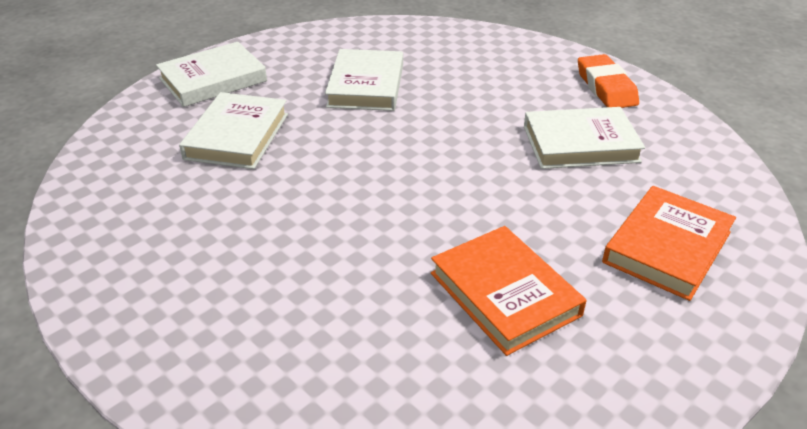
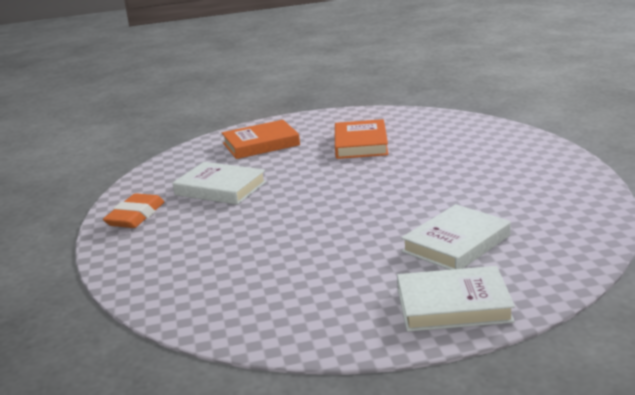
camera: 145 degrees left, 15 degrees down
(366, 85) = (310, 262): white book -> none

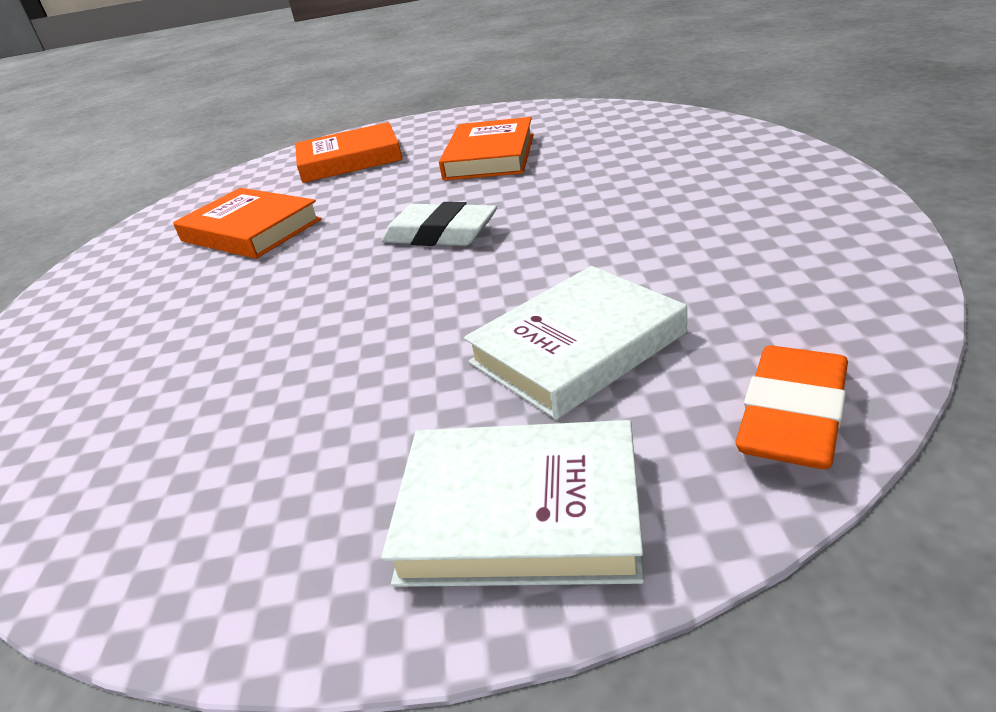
camera: 10 degrees right, 10 degrees up
(136, 216) = (103, 277): orange eraser -> orange eraser (793, 417)
(220, 188) = (251, 230): white book -> orange book
(352, 190) = (440, 234): none -> white eraser

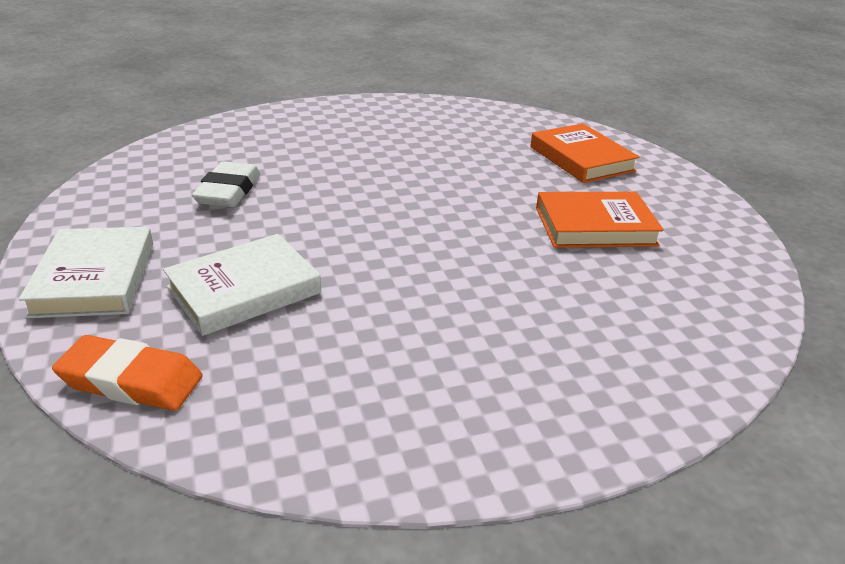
camera: 70 degrees right, 0 degrees up
(251, 230) = (443, 143): orange book -> none
(440, 234) = (428, 219): white eraser -> white eraser (228, 191)
(577, 348) = (244, 290): white book -> white book turned 75 degrees counterclockwise

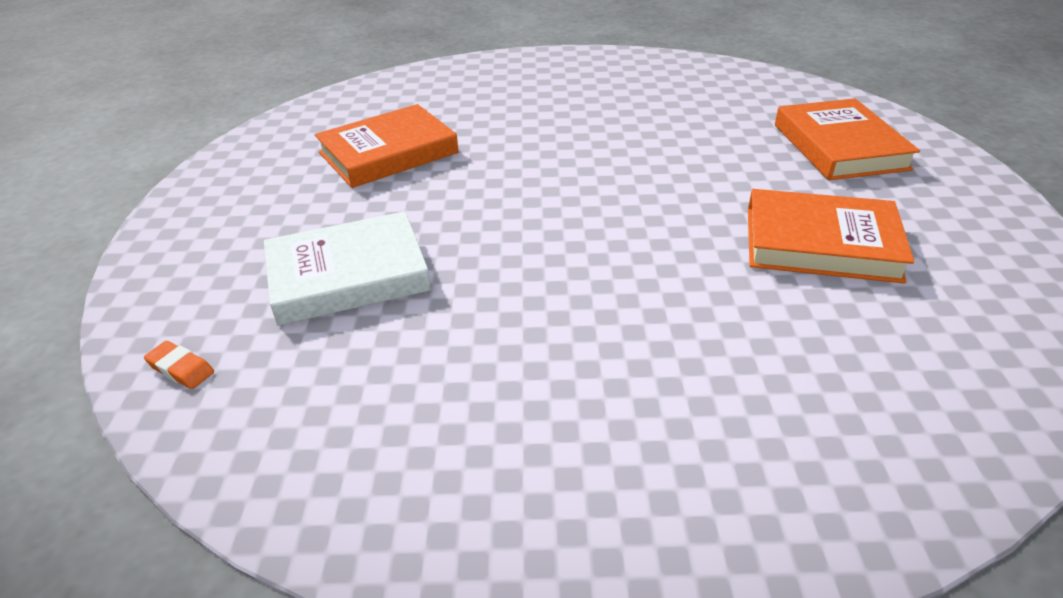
camera: 20 degrees right, 5 degrees up
(94, 278) = (206, 241): white book -> none
(131, 381) = (181, 369): orange eraser -> orange eraser, size x0.46
(228, 191) = (388, 153): white eraser -> orange book

